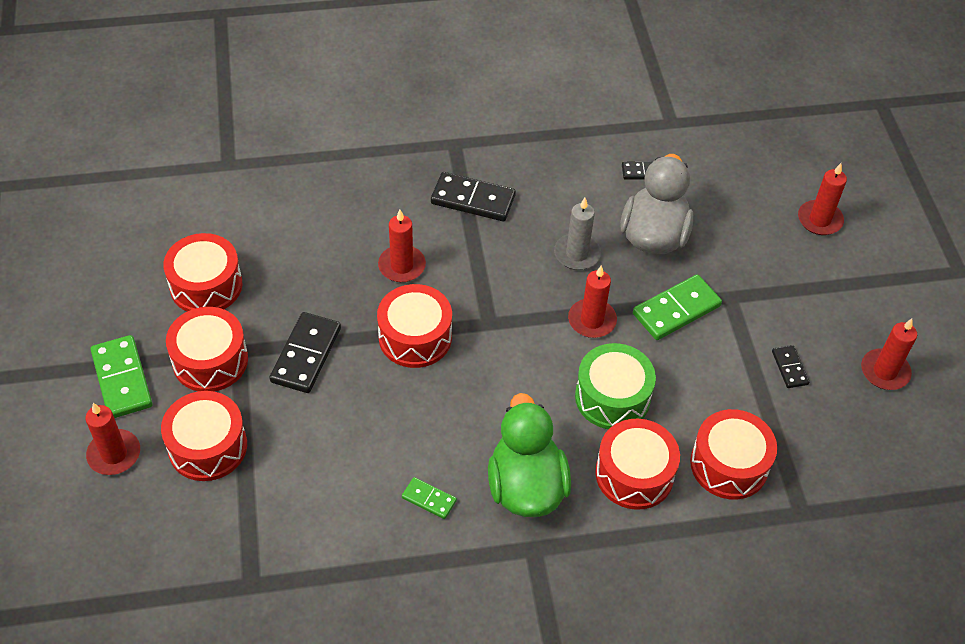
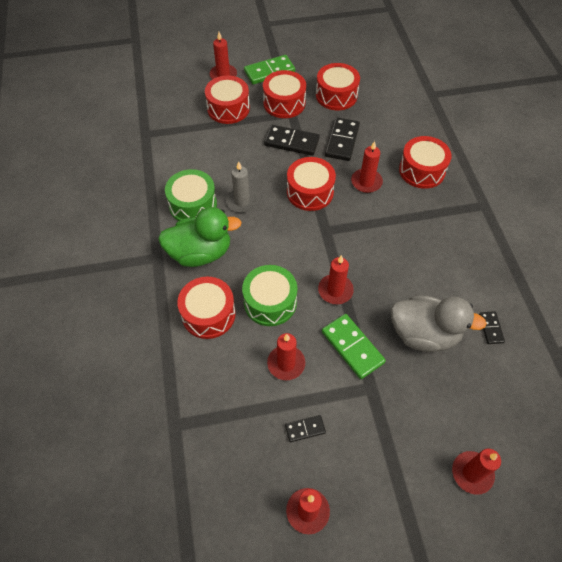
camera: 90 degrees right, 5 degrees up
(429, 499) = (193, 205): green domino -> green drum
(473, 200) = (433, 217): black domino -> black domino (342, 141)
(577, 254) = (395, 281): grey candle -> grey candle (242, 201)
(704, 383) = (286, 363): none -> red candle
(729, 464) = (215, 376): red drum -> red drum (422, 170)

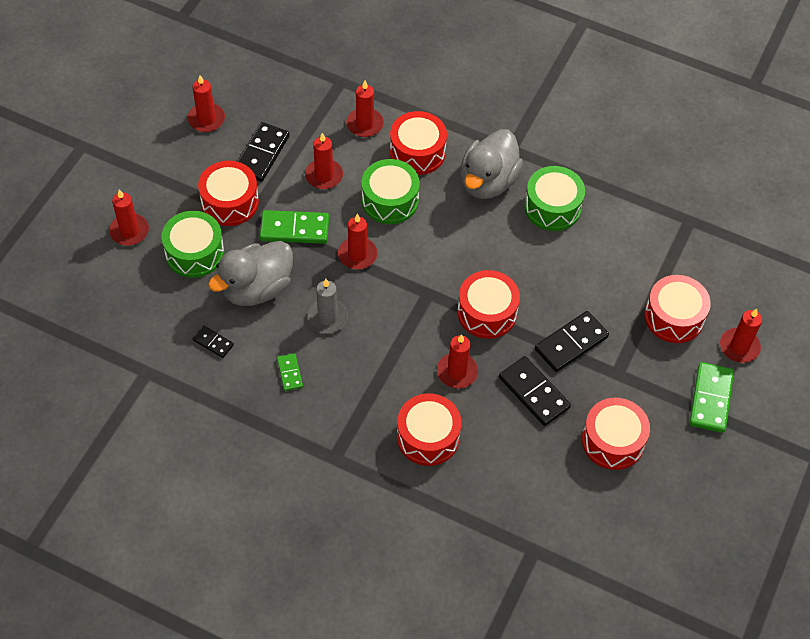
camera: 125 degrees right, 0 degrees up
(200, 253) = (488, 181): green duck -> grey duck
(209, 371) = (365, 124): none -> red candle
(242, 201) = (523, 248): grey candle -> grey candle (327, 318)
(284, 103) = (641, 377): red drum -> red drum (230, 202)
(305, 429) = (261, 154): black domino -> black domino, size x1.84
(439, 402) = (194, 253): none -> green drum
(460, 266) = (290, 373): none -> green domino

